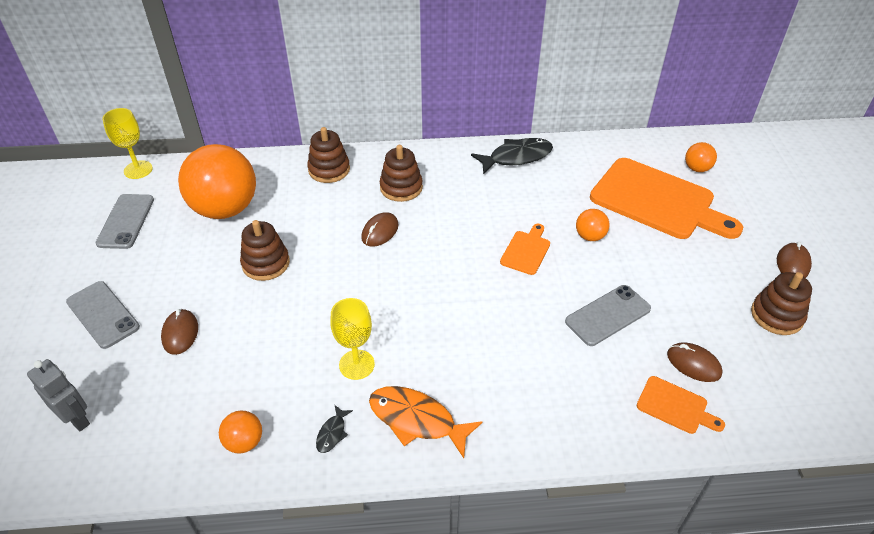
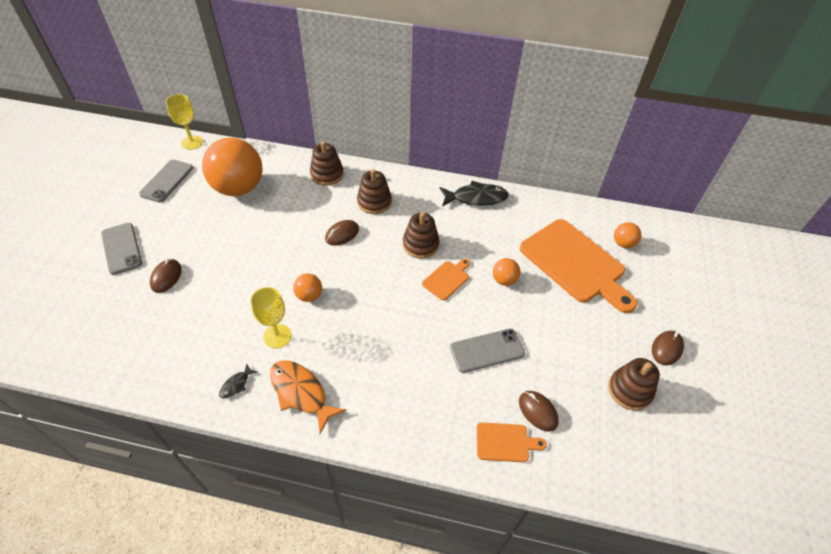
camera: 15 degrees right, 5 degrees up
(77, 419) = (72, 322): grey robot -> none
(244, 442) = (173, 372): orange ball -> orange ball (309, 296)
(266, 263) = (248, 238): brown stacking toy -> brown stacking toy (420, 245)
(675, 406) = (505, 442): orange cutting board -> orange cutting board turned 45 degrees counterclockwise

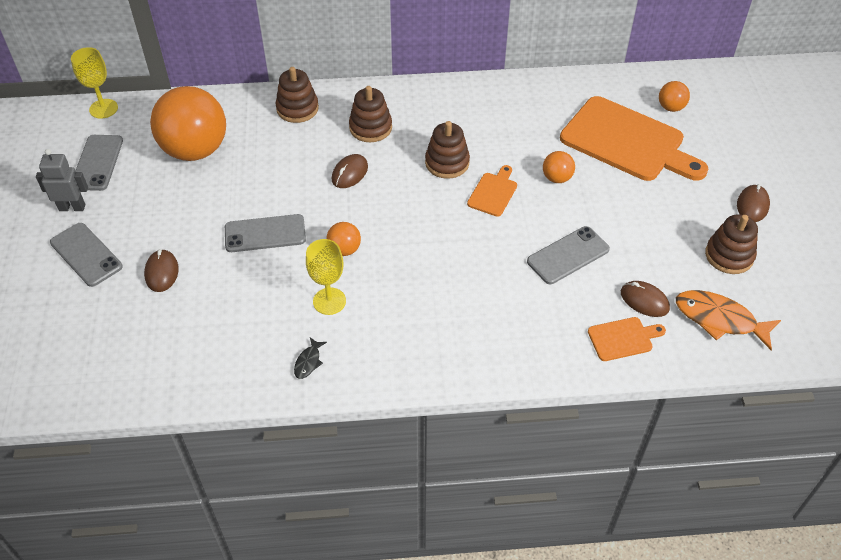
camera: 15 degrees left, 0 degrees up
(132, 210) = (72, 207): none -> grey robot
(256, 266) = (265, 233): none -> grey phone
(301, 393) = (385, 350): orange fish -> orange fish (719, 319)
(476, 198) = (488, 95): black fish -> none

